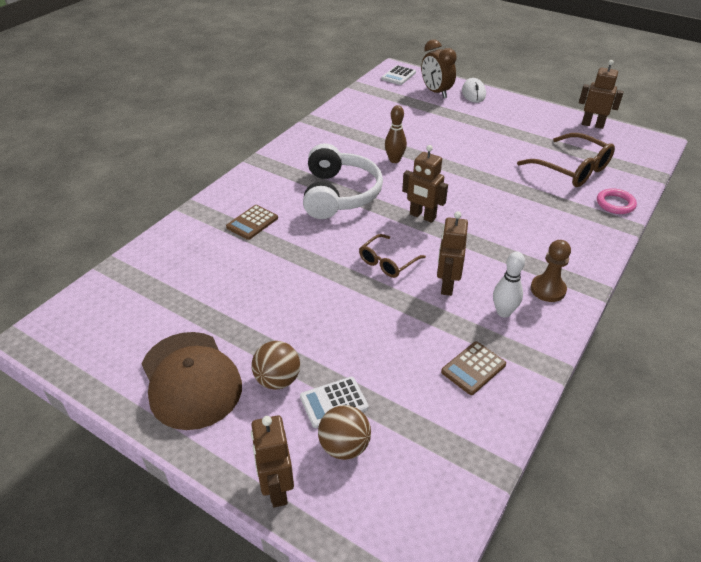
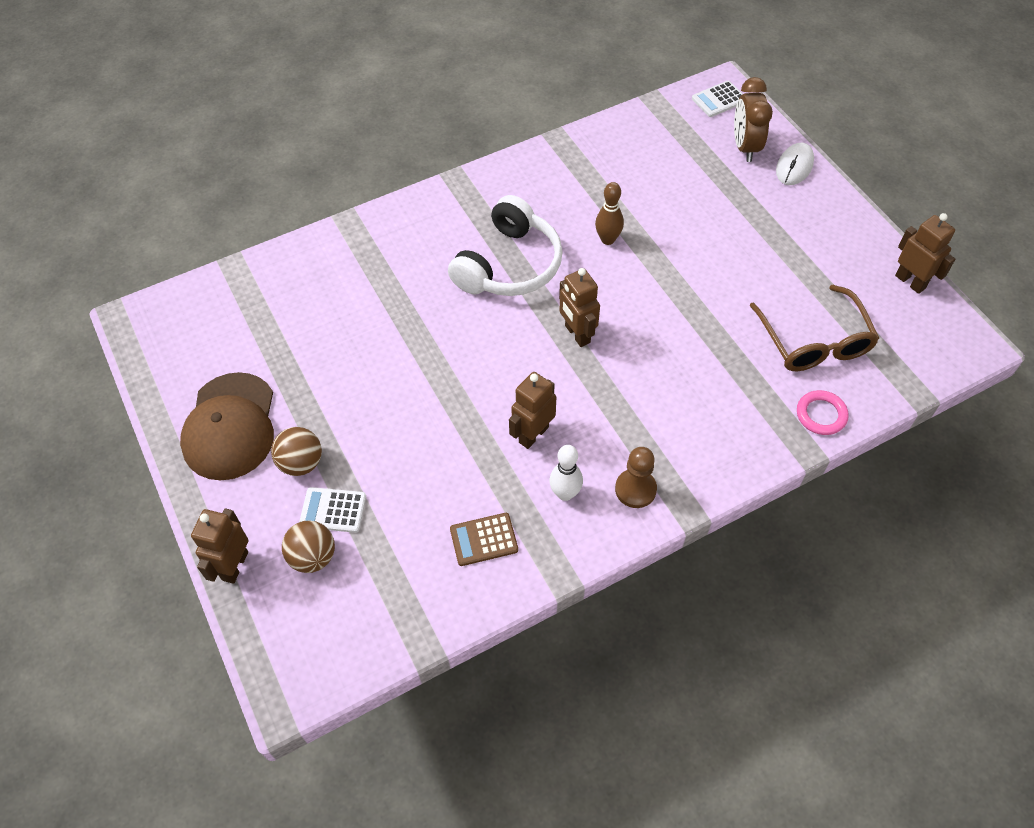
camera: 30 degrees right, 15 degrees up
(252, 223) = (394, 266): brown calculator -> none
(387, 262) = (495, 378): brown glasses -> none

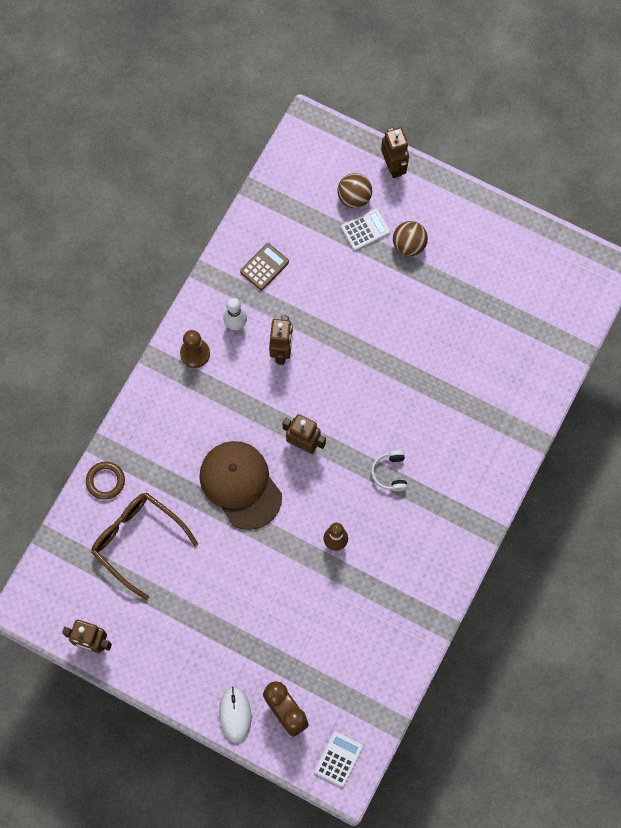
camera: 145 degrees right, 15 degrees up
(230, 426) = (472, 240): brown cap -> brown cap (240, 485)
(509, 265) = (390, 473): white headphones -> white headphones, size x0.43
(821, 415) = (105, 481): pink ring -> brown ring

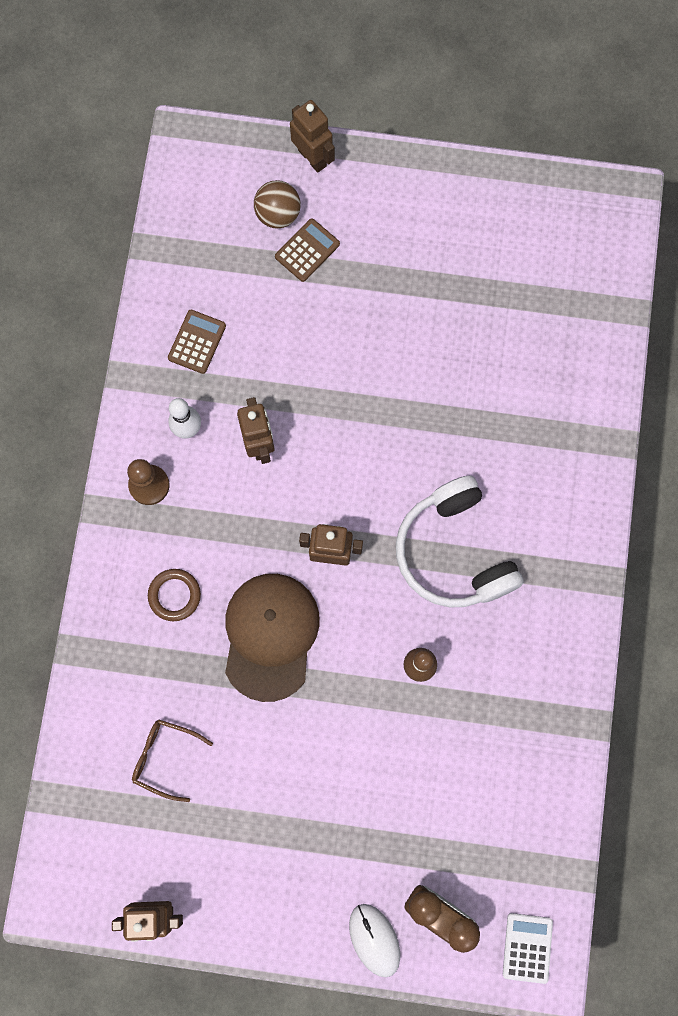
camera: 20 degrees left, 5 degrees up
(105, 481) = (94, 694): brown ring -> brown ring (174, 595)
(138, 541) = (165, 758): brown glasses -> brown glasses, size x0.60
(240, 485) = (270, 635): brown cap -> brown cap turned 60 degrees clockwise
(365, 230) = (307, 250): white calculator -> brown calculator
(390, 473) = (454, 552): white headphones -> white headphones, size x2.31
(409, 245) = (369, 251): brown ball -> none

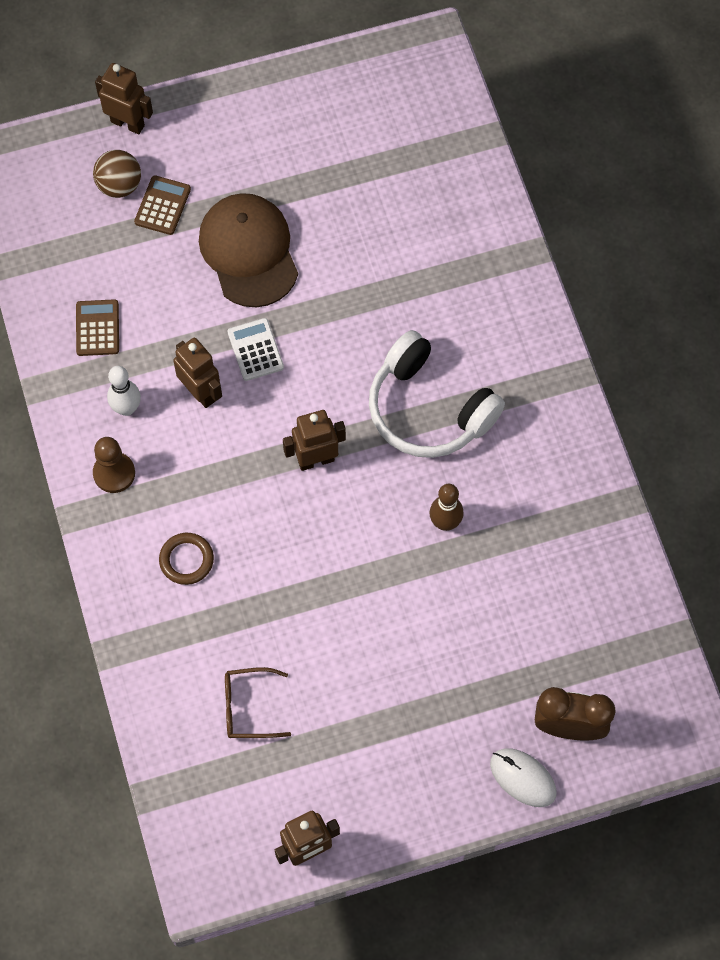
camera: 25 degrees left, 10 degrees down
(270, 635) = (294, 556): brown cap -> brown cap (249, 251)
(527, 947) = (664, 720): white calculator -> white calculator (255, 350)

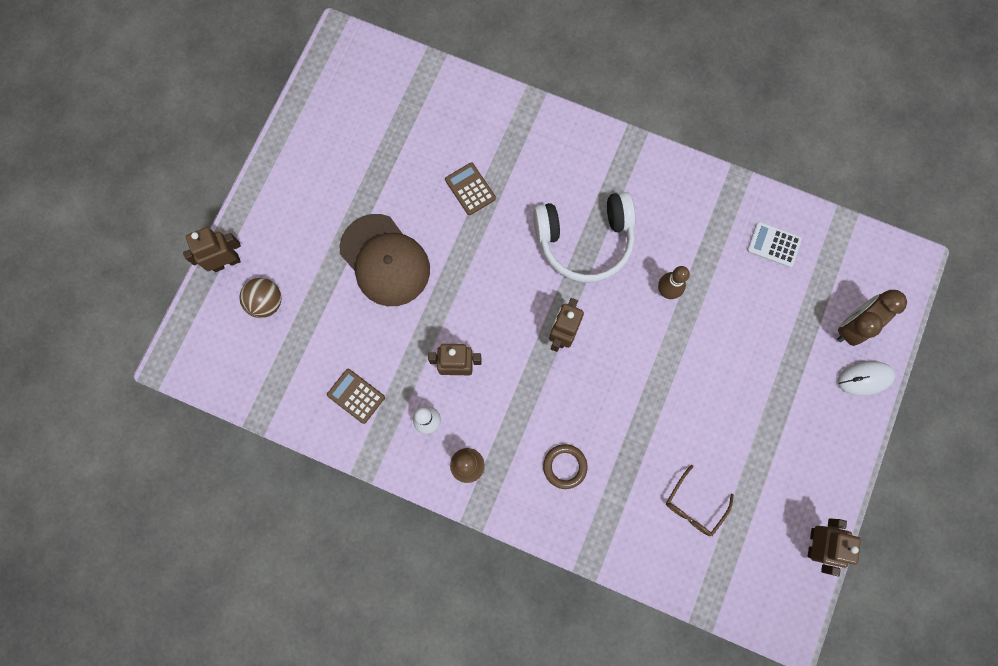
camera: 50 degrees left, 10 degrees up
(162, 205) = (305, 287): brown calculator -> brown calculator (470, 189)
(249, 251) = (385, 260): brown cap -> brown cap turned 150 degrees counterclockwise
(255, 350) = (456, 310): white calculator -> white calculator (774, 244)

